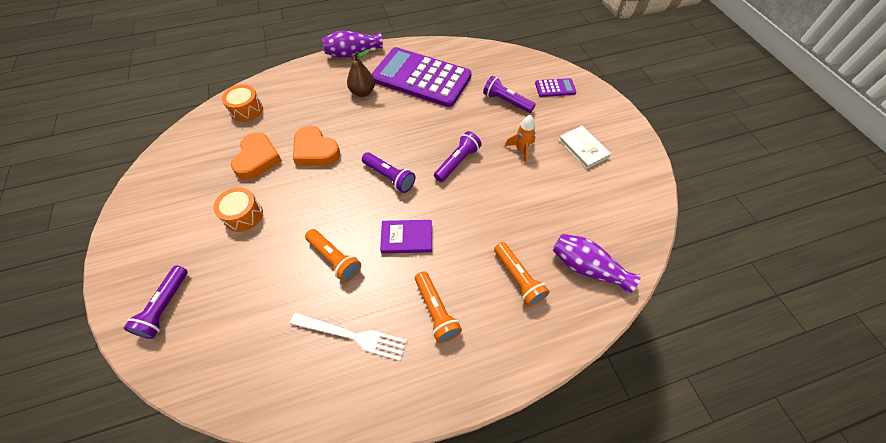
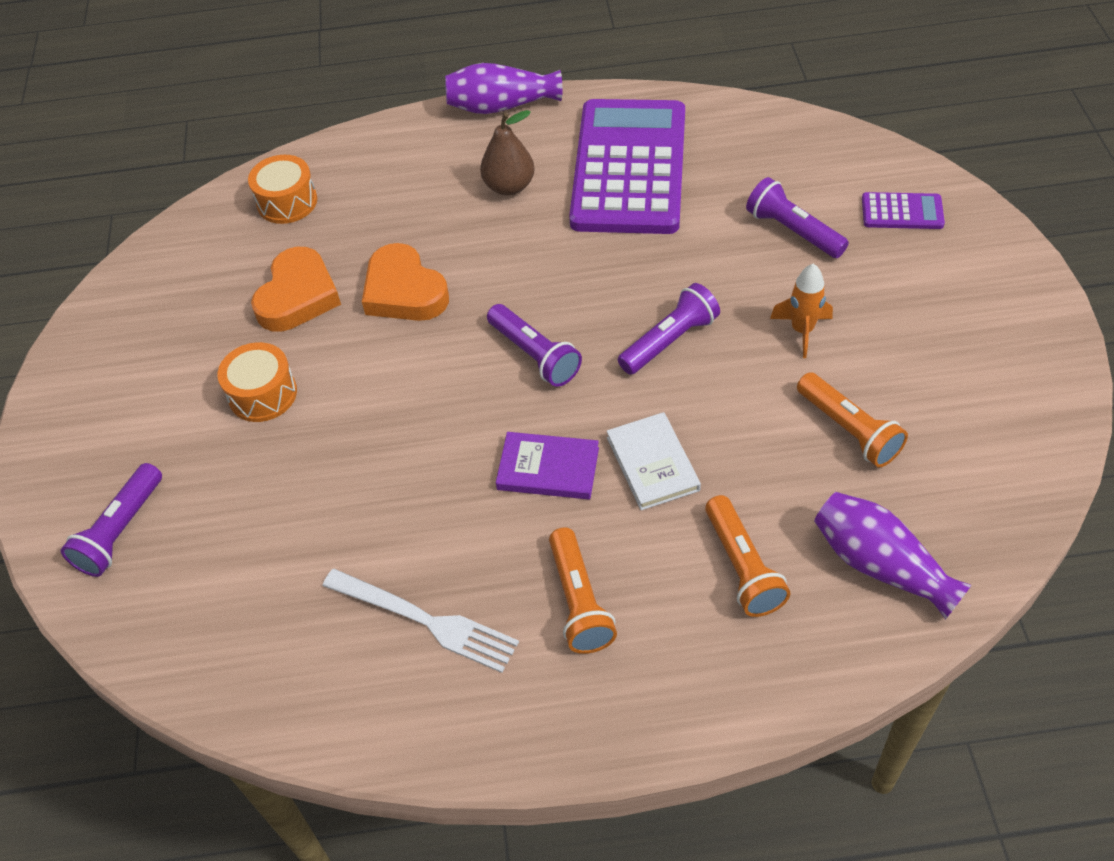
camera: 15 degrees right, 5 degrees down
(335, 259) = (413, 489): orange flashlight -> orange flashlight (849, 430)
(421, 78) = (629, 168): purple calculator -> purple calculator turned 60 degrees clockwise
(583, 148) = (931, 340): white book -> white book (652, 464)

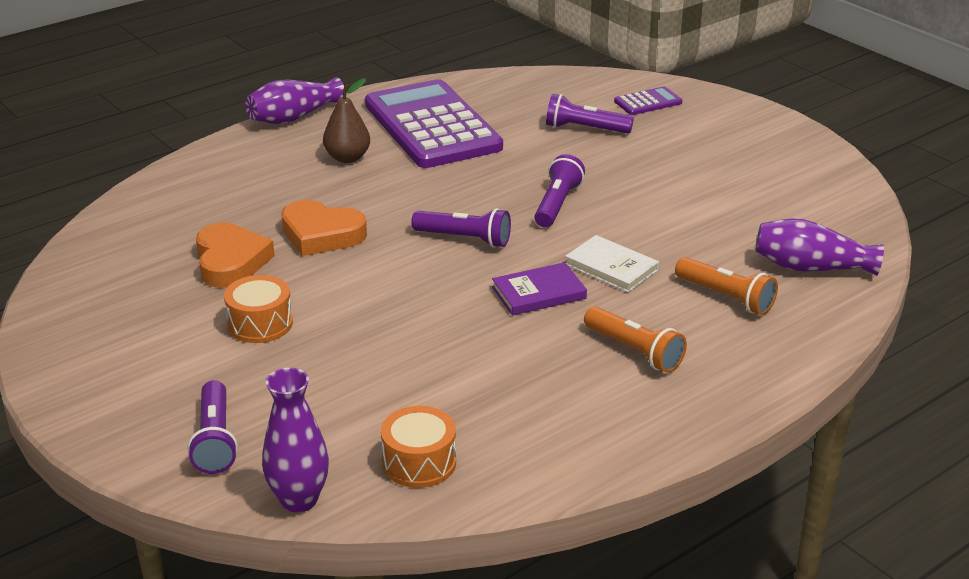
camera: 35 degrees left, 20 degrees down
(132, 644) = (299, 500): none -> purple vase
(287, 202) = (161, 212): orange drum -> orange drum (419, 462)
(425, 621) = (532, 400): white fork -> none
(802, 331) = (643, 174): orange rocket -> none
(849, 430) = (724, 212): orange flashlight -> none

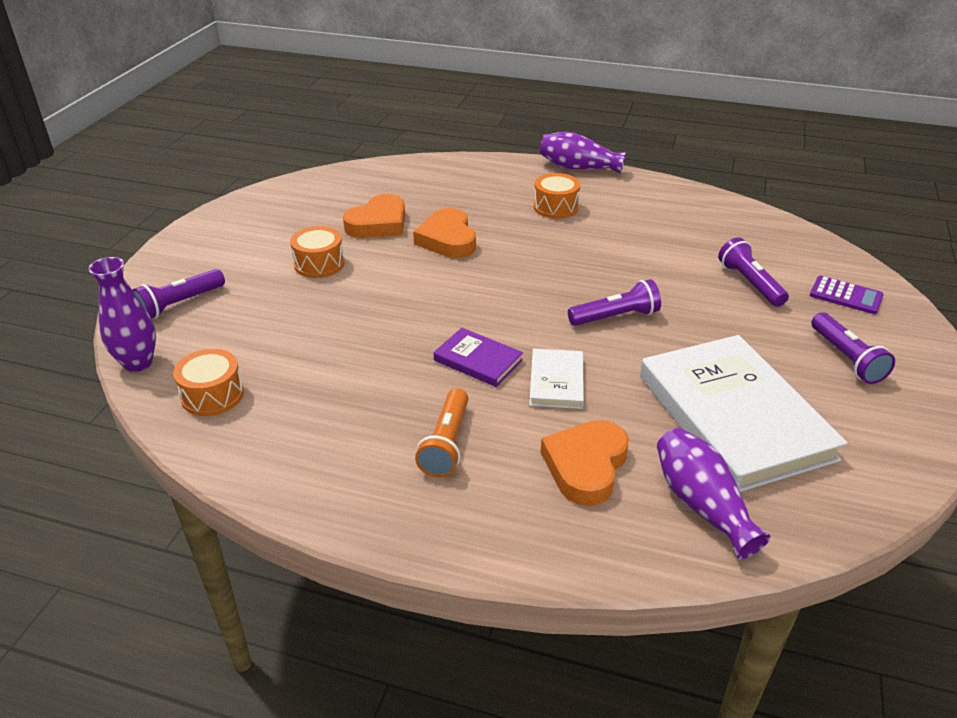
camera: 55 degrees right, 5 degrees up
(347, 158) = (556, 207): brown pear -> orange drum
(432, 126) = (646, 219): purple calculator -> none
(464, 239) = (512, 296): purple flashlight -> purple flashlight (846, 358)
(726, 297) = (586, 466): orange flashlight -> orange heart
(734, 212) = (734, 416): none -> white book

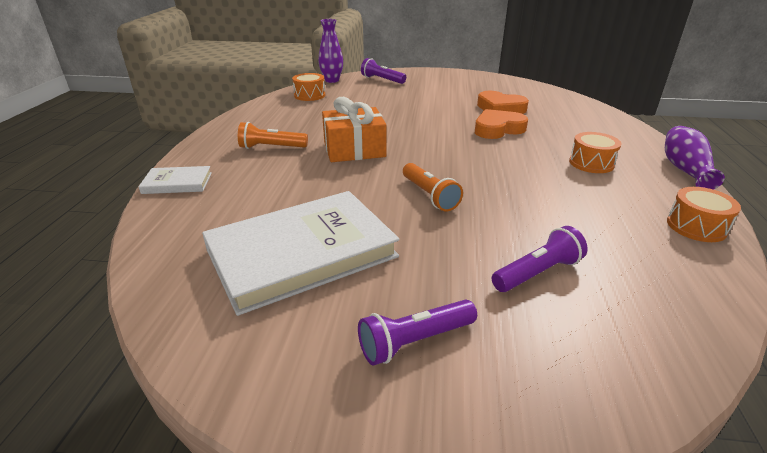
camera: 80 degrees right, 5 degrees down
(319, 264) = (439, 100): orange drum -> orange drum (696, 226)
(478, 360) = (354, 149): purple book -> orange gift
(556, 381) = (336, 176): white book -> white book (177, 183)
(586, 466) = (247, 189): orange heart -> none
(615, 317) = (429, 195): purple flashlight -> orange flashlight
(702, 505) = (199, 235): purple vase -> none
(846, 296) = (565, 358): purple calculator -> none

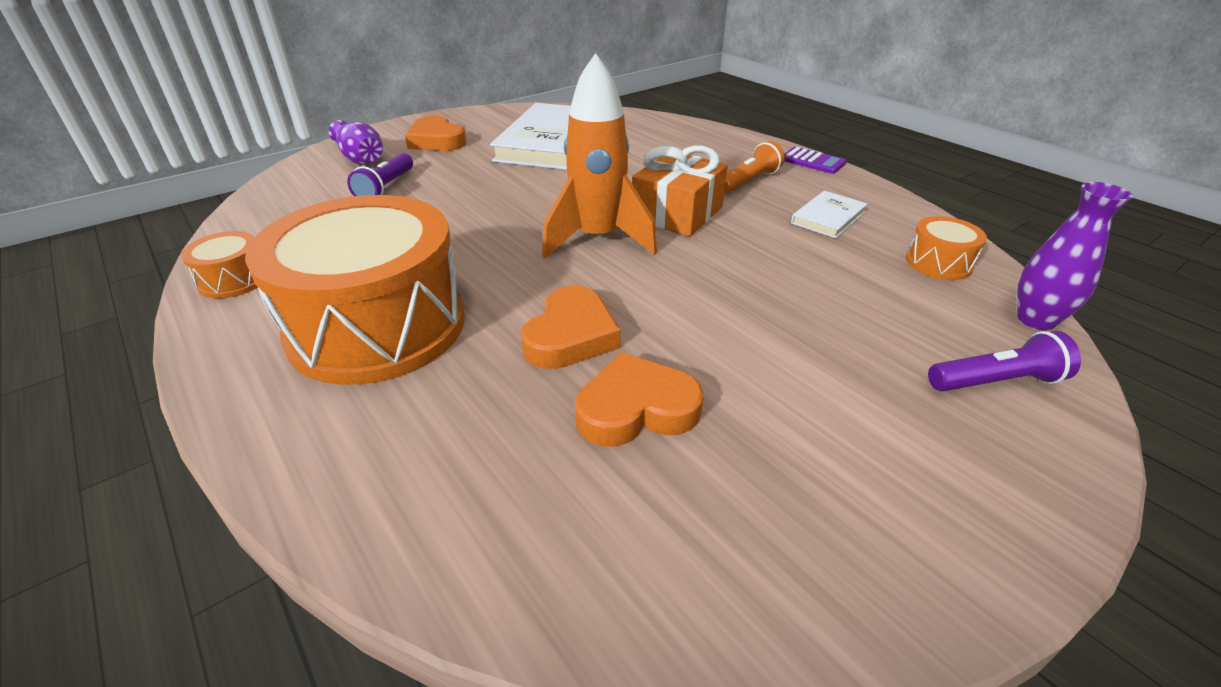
camera: 135 degrees right, 5 degrees up
(177, 183) = (725, 136): white book -> white book (828, 217)
(204, 141) = (812, 161): none -> purple calculator
(415, 341) = (436, 141): purple flashlight -> orange heart
(424, 155) = (598, 239): none -> orange rocket
(429, 195) = (528, 203): orange flashlight -> none
(591, 163) = (377, 326): orange drum -> orange drum, size x2.42
(684, 170) = (216, 384): purple vase -> purple vase (360, 159)

